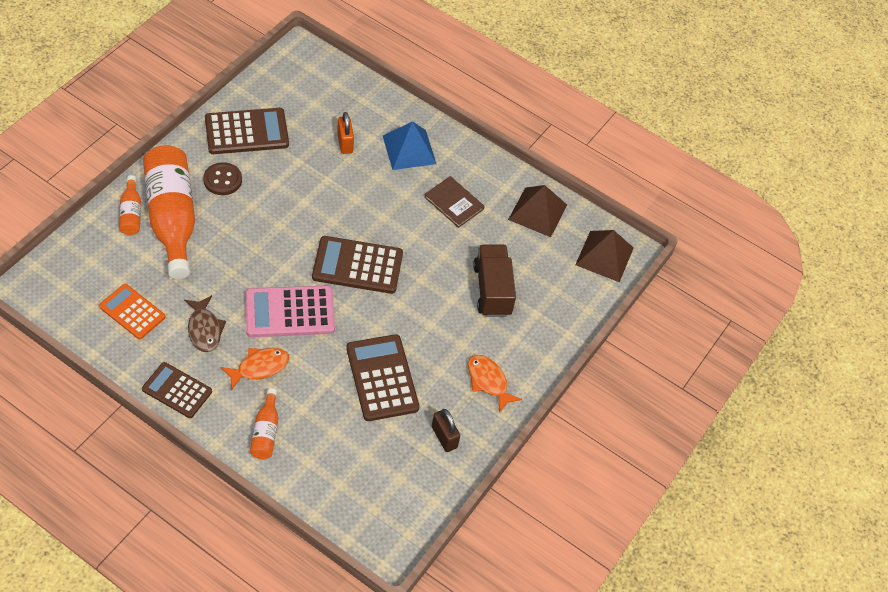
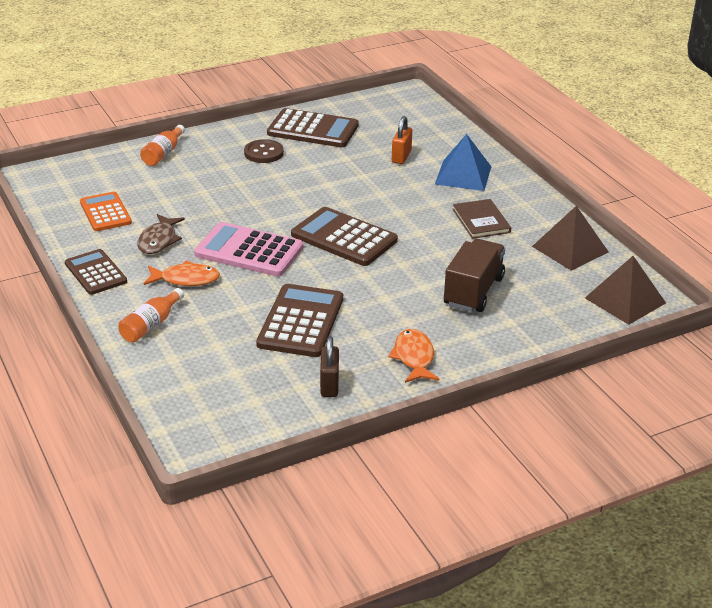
camera: 35 degrees right, 20 degrees down
(172, 218) = (196, 165): orange bottle -> none

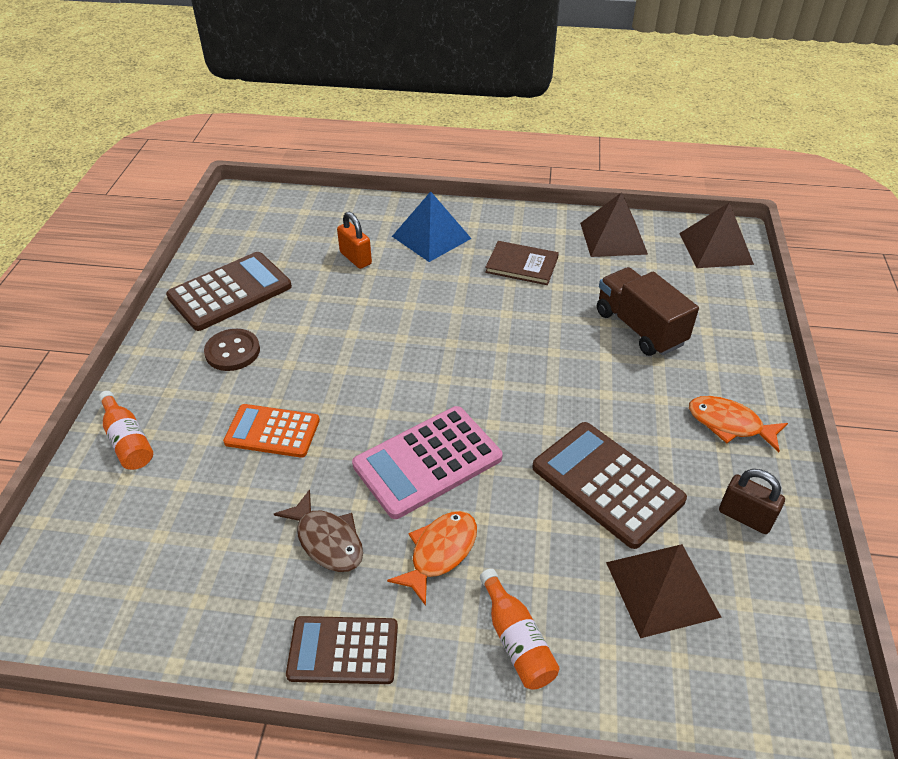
camera: 55 degrees left, 10 degrees up
(105, 212) = (203, 569): orange calculator -> orange calculator (272, 431)
(235, 366) = (662, 589): none -> brown pyramid
(344, 238) = (469, 370): brown calculator -> none

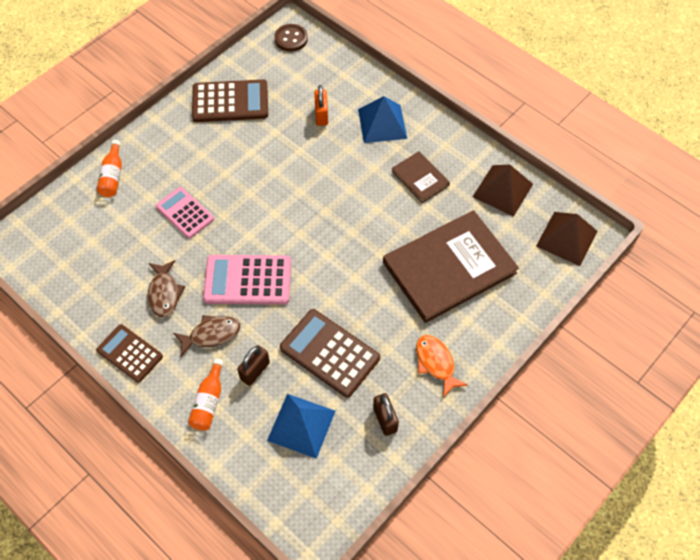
camera: 35 degrees right, 15 degrees up
(232, 351) = (201, 147): brown button -> brown button (291, 39)
(272, 431) = (185, 213): orange calculator -> pink calculator
(440, 553) = (211, 335): orange fish -> brown fish
(539, 561) = (255, 371): none -> brown padlock
(607, 483) = (329, 353): brown calculator -> brown calculator turned 45 degrees counterclockwise
(639, 328) = (449, 268): brown truck -> brown book
(662, 589) = (301, 425): brown pyramid -> blue pyramid

